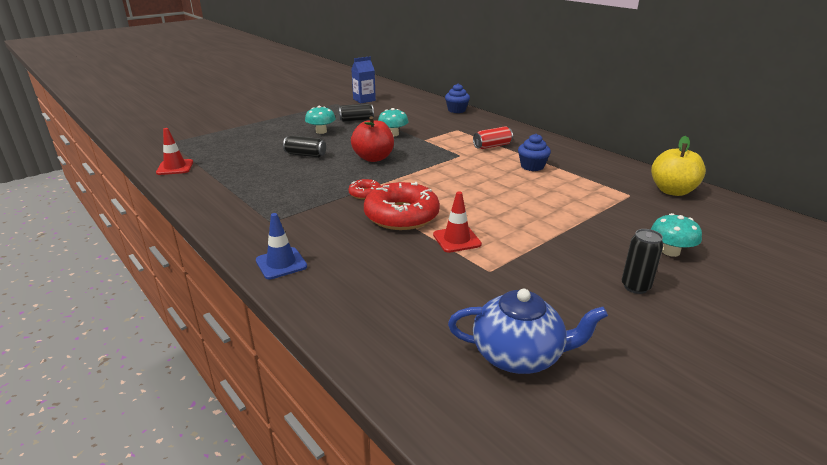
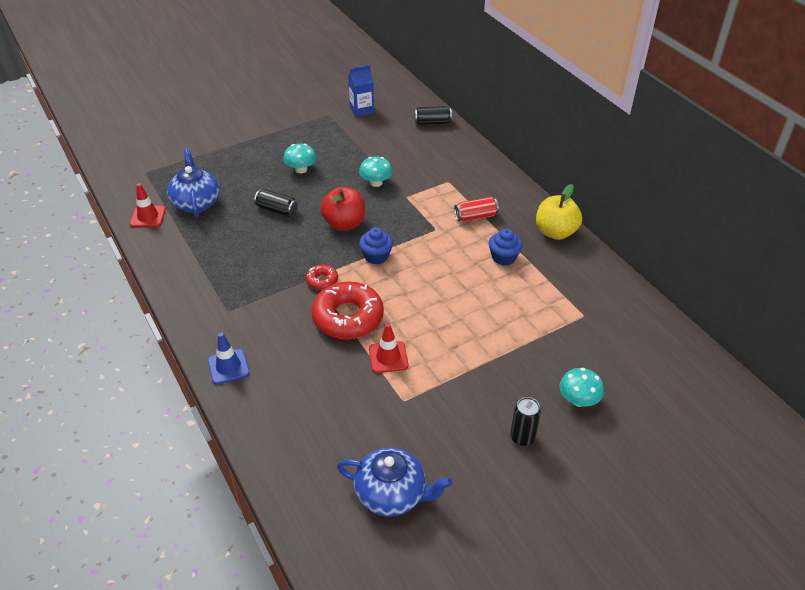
camera: 10 degrees right, 15 degrees up
(224, 156) = (196, 202): none -> blue teapot
(356, 120) = (343, 151): black can -> black can (432, 122)
(456, 110) = (461, 143): blue cupcake -> blue cupcake (376, 256)
(672, 191) = (631, 315): yellow apple -> yellow apple (555, 232)

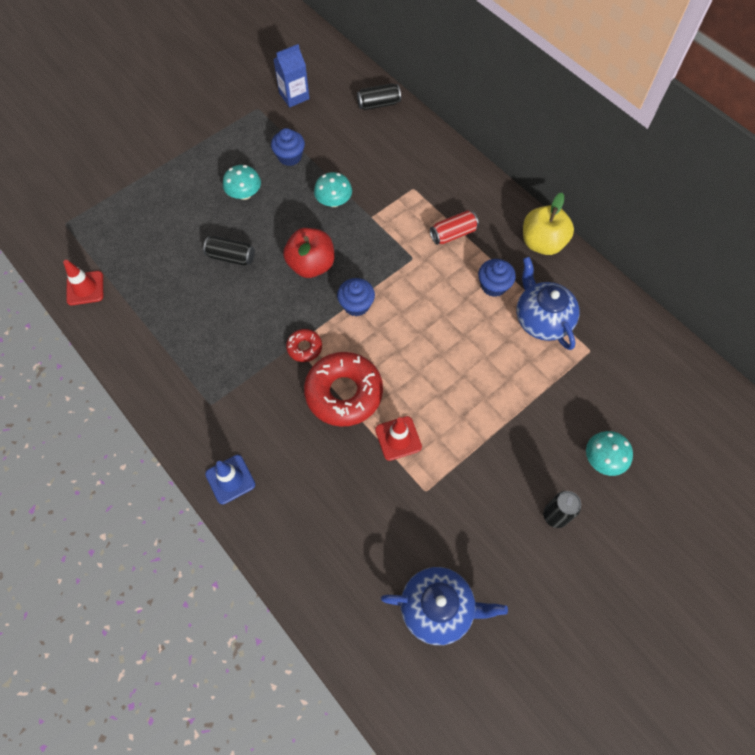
camera: 10 degrees left, 20 degrees up
(196, 202) = (135, 259): blue teapot -> blue teapot (542, 319)
(346, 149) = (289, 157): none -> blue cupcake

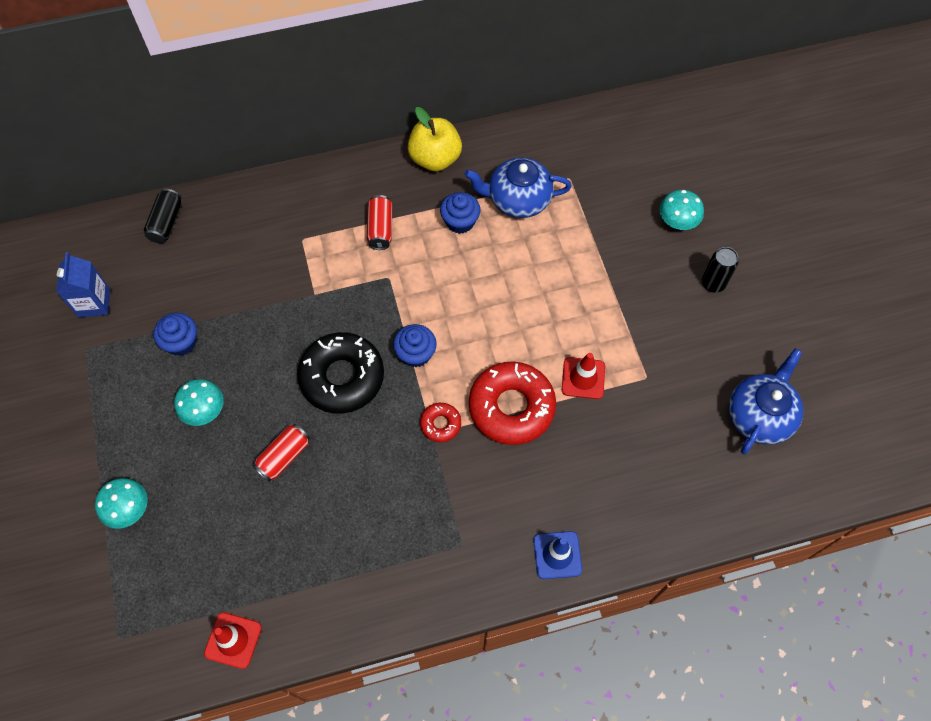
camera: 65 degrees left, 0 degrees up
(231, 257) = (284, 456): black can -> red can
(311, 265) = (342, 377): red apple -> black donut
(334, 201) = (272, 322): turquoise mushroom -> turquoise mushroom (129, 509)

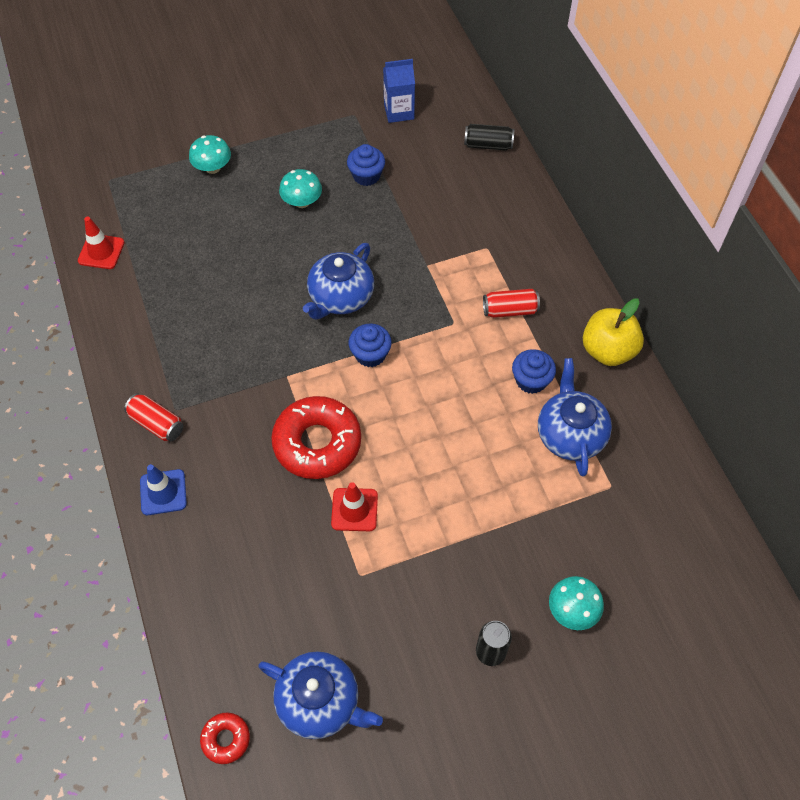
camera: 85 degrees right, 5 degrees down
(284, 456) = (260, 264): red can -> red can (157, 423)
(342, 377) = (340, 297): black donut -> blue teapot
(440, 424) = (296, 382): red donut -> red donut (226, 739)

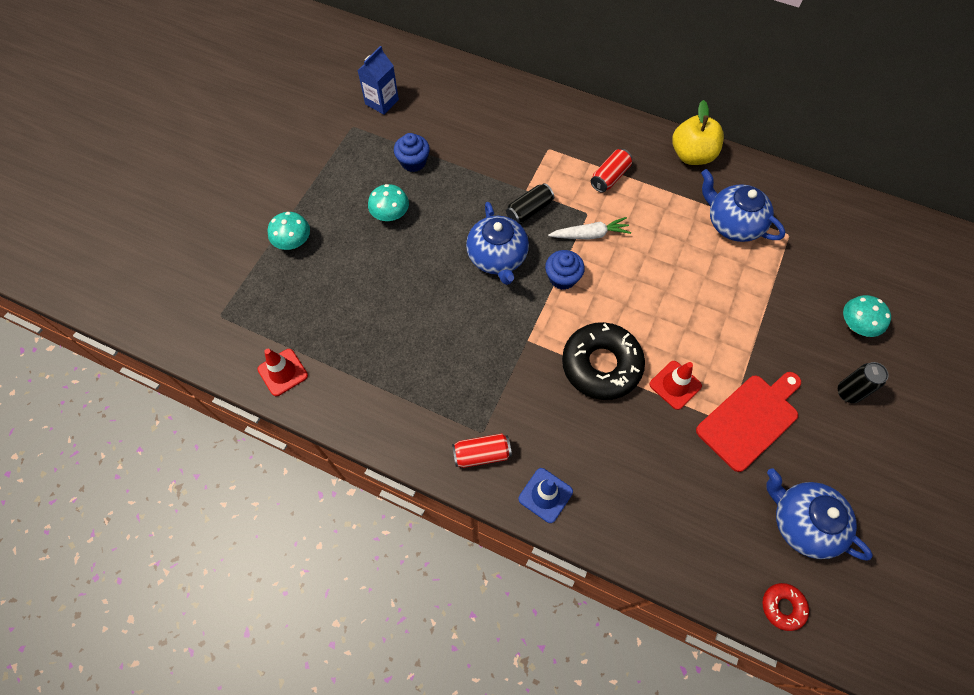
camera: 45 degrees left, 5 degrees up
(317, 443) = (601, 365): red donut -> black donut
(320, 702) = (802, 522): blue teapot -> blue teapot turned 120 degrees counterclockwise
(380, 590) = (750, 419): none -> red cutting board
(434, 341) = (590, 234): none -> white carrot
(488, 145) = (468, 81): black can -> black can (529, 210)
(531, 380) = (673, 210): blue cupcake -> none

